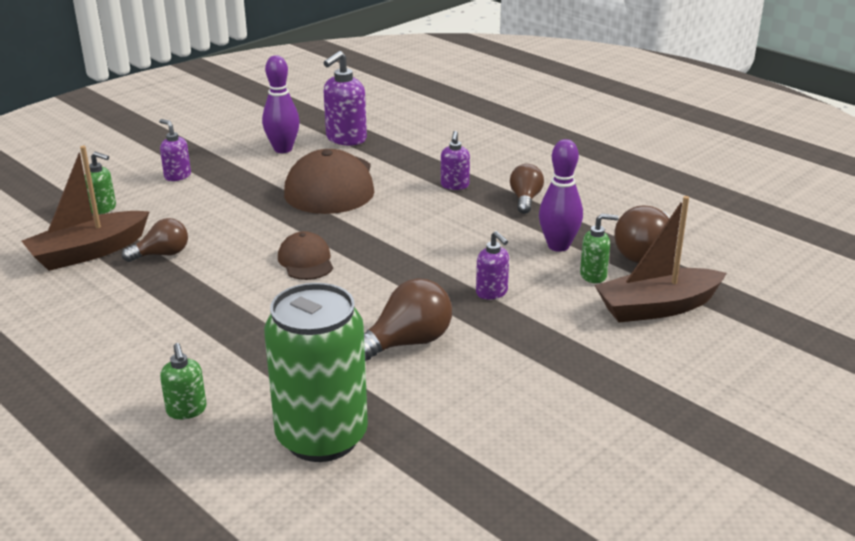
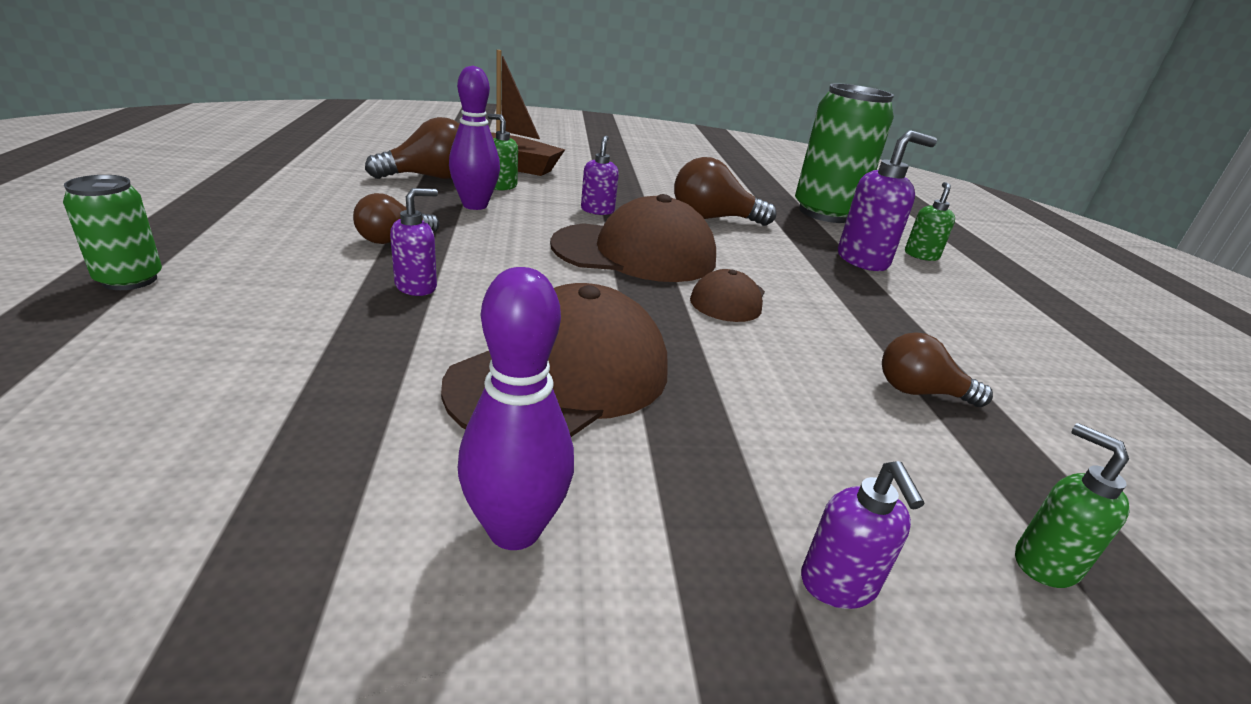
camera: 145 degrees left, 0 degrees up
(88, 252) = (1053, 456): brown boat -> none
(346, 139) = (351, 473): purple soap dispenser -> purple soap dispenser (863, 260)
(403, 265) = (635, 253): none -> brown cap
(544, 137) = (130, 280): none -> green can

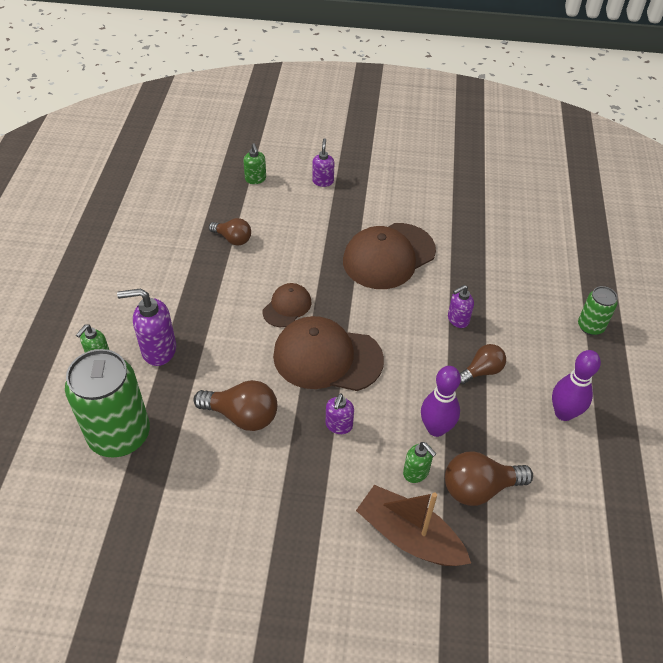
camera: 165 degrees left, 20 degrees up
(515, 529) = (408, 202): purple bowling pin -> purple bowling pin (563, 413)

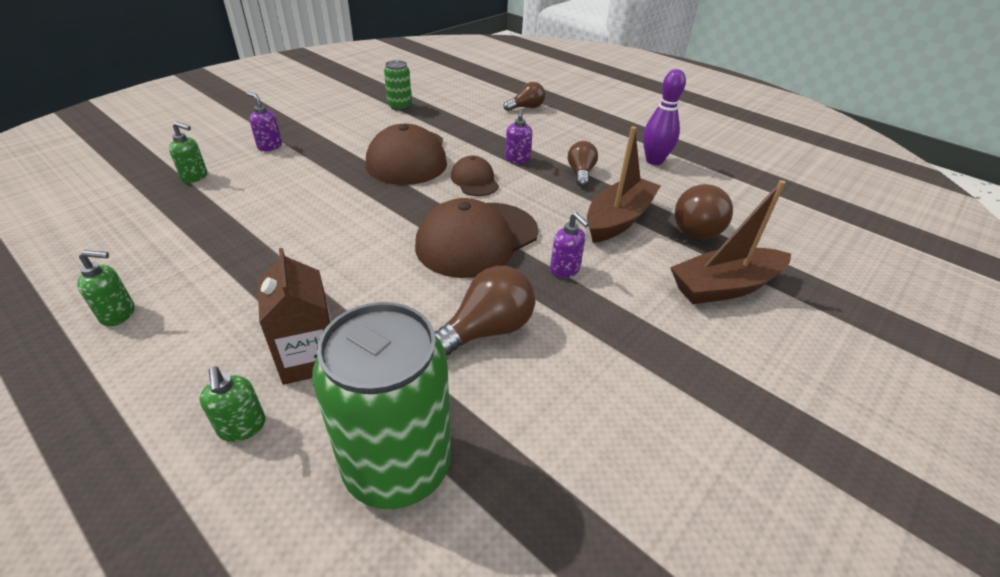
camera: 55 degrees left, 10 degrees down
(158, 350) = (309, 358): purple soap dispenser -> brown carton
(233, 239) = (244, 225): brown light bulb -> brown light bulb (526, 108)
(287, 307) = (384, 234): brown cap -> brown cap (474, 180)
(416, 472) = (657, 251): green soap dispenser -> green soap dispenser (119, 314)
(436, 428) = (618, 219): purple bowling pin -> brown boat
(590, 326) = (587, 118): green can -> green can (399, 106)

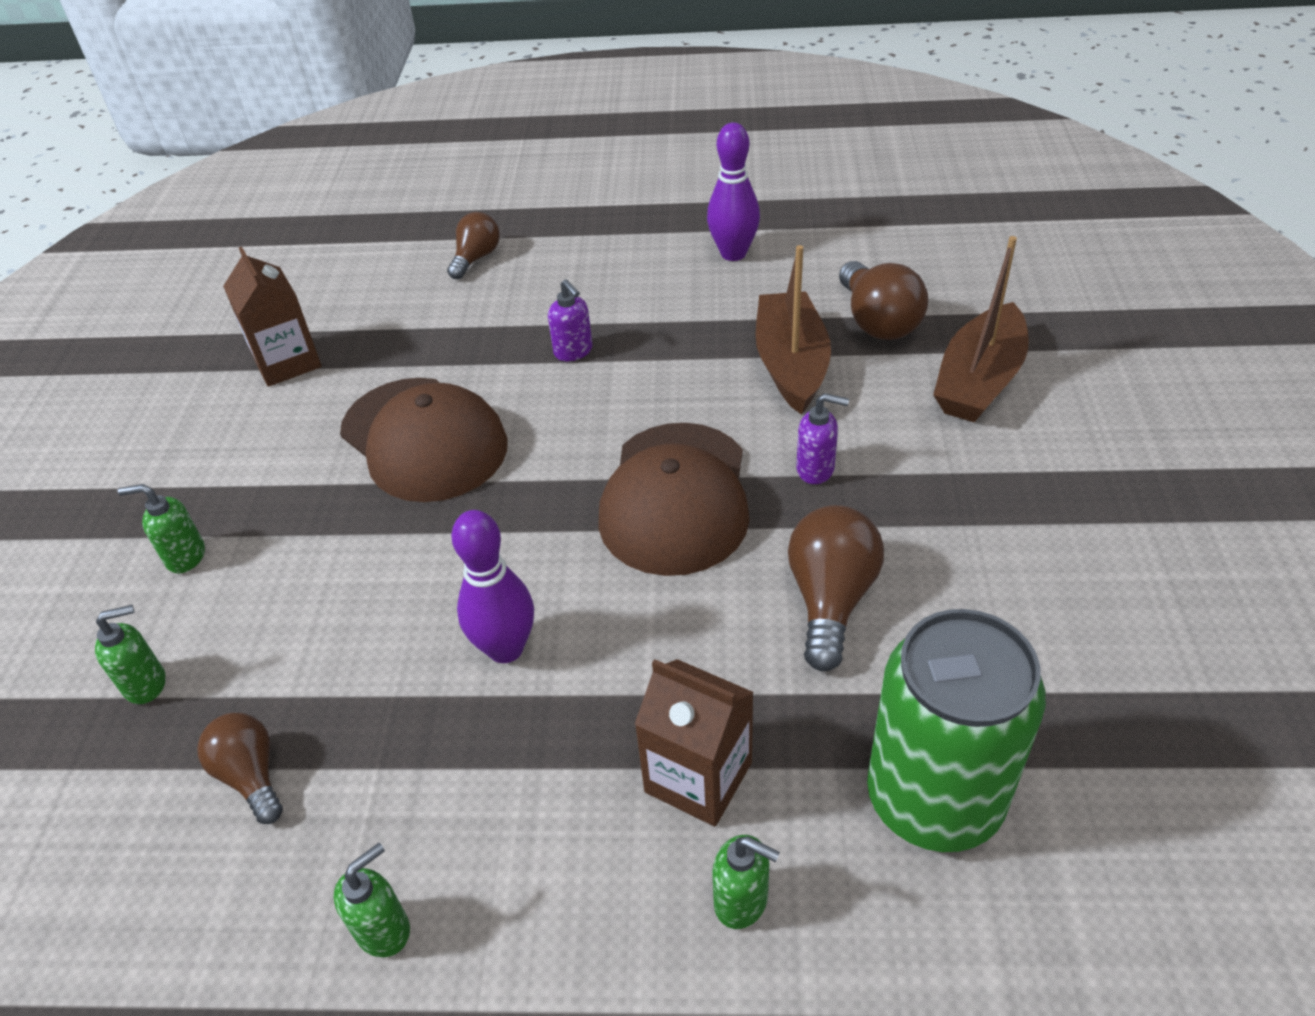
camera: 35 degrees left, 5 degrees up
(270, 146) = (185, 556): purple soap dispenser -> green soap dispenser
(319, 248) = (506, 648): none -> purple bowling pin
(399, 106) = (287, 362): green can -> brown carton
(474, 180) = (563, 418): brown cap -> none
(580, 173) = (674, 324): brown light bulb -> brown light bulb (251, 775)

